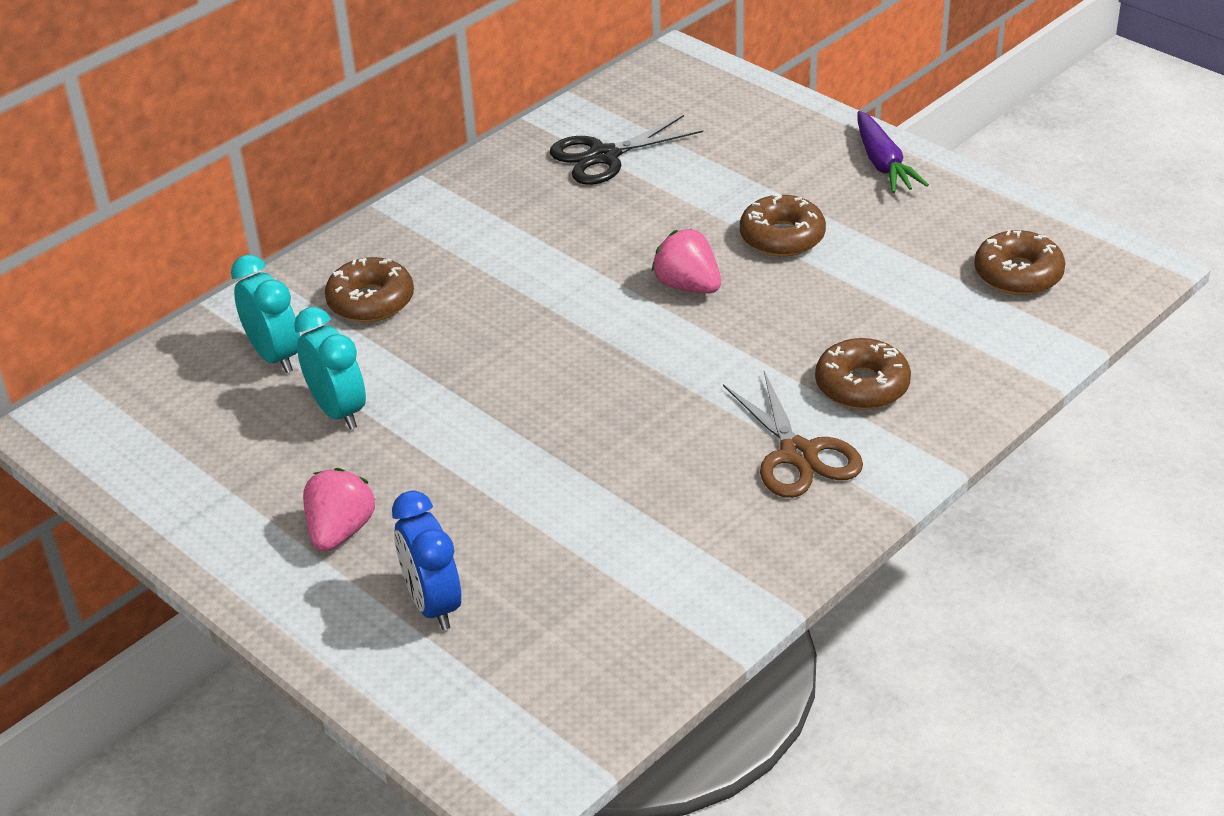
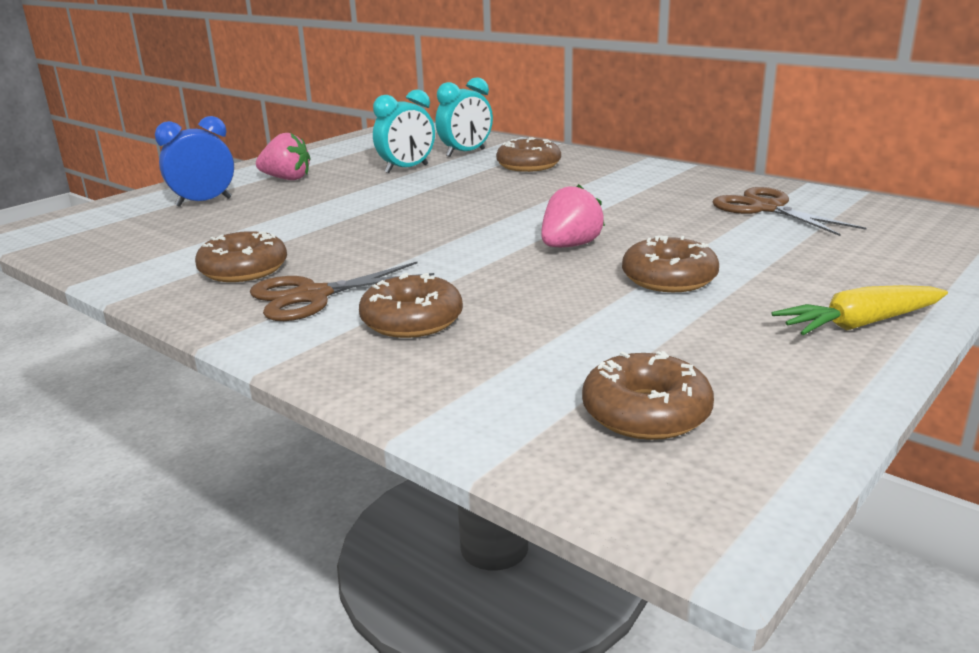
camera: 85 degrees right, 15 degrees down
(603, 156) = (766, 208): black scissors -> brown scissors
(716, 517) = (243, 270): none -> brown donut
(883, 163) = (860, 324): purple carrot -> yellow carrot

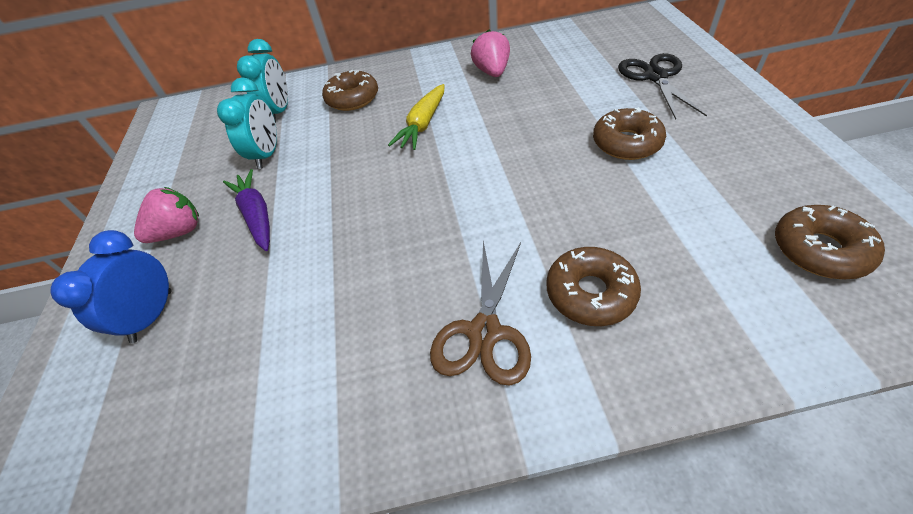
camera: 45 degrees left, 25 degrees up
(243, 270) = (373, 356): brown donut -> none
(335, 191) = (257, 215): none -> purple carrot
(570, 246) = (529, 154): pink strawberry -> pink strawberry (492, 72)
(766, 208) = (555, 57): brown scissors -> none
(834, 260) = (655, 77): none -> black scissors
(860, 324) = (750, 115): yellow carrot -> yellow carrot (423, 124)

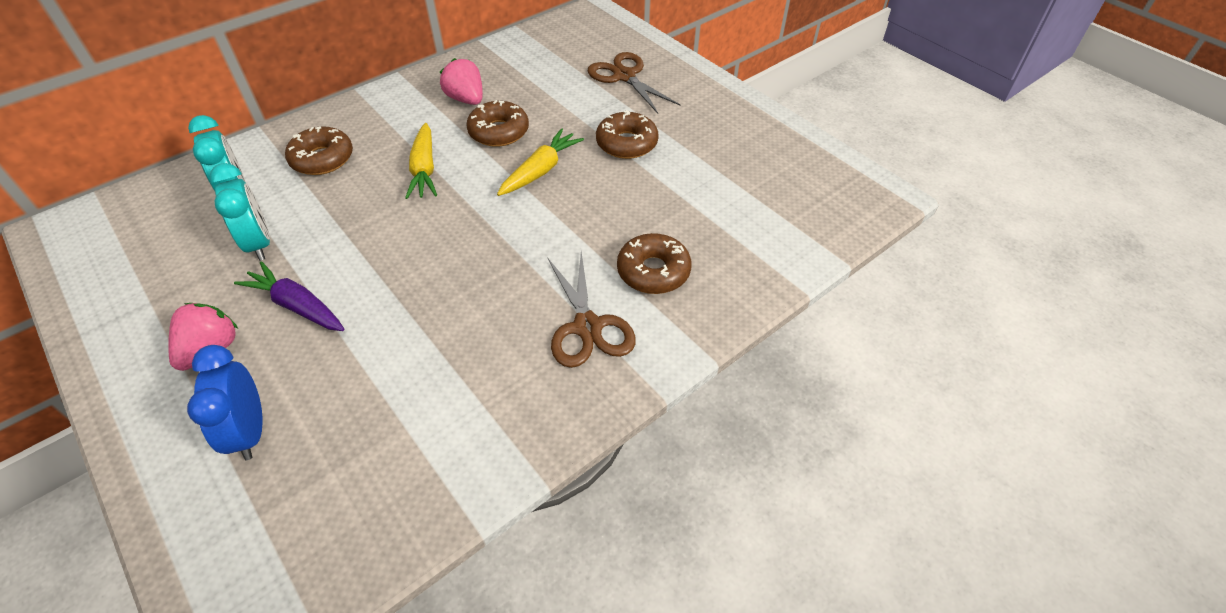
camera: 35 degrees left, 0 degrees up
(524, 150) = (540, 170): none -> yellow carrot
(655, 77) = (624, 76): black scissors -> brown scissors
(819, 250) = (792, 192): brown donut -> brown donut (499, 132)

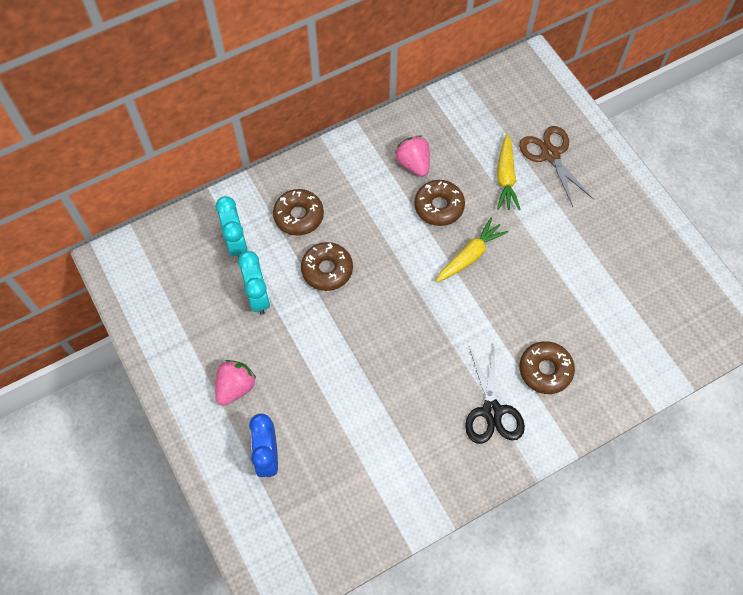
camera: 10 degrees right, 15 degrees up
(297, 306) = (290, 359): purple carrot -> none
(424, 169) = (378, 240): yellow carrot -> yellow carrot (505, 178)
(587, 327) = (491, 411): brown scissors -> black scissors
(626, 143) = (542, 236): brown donut -> brown donut (327, 270)

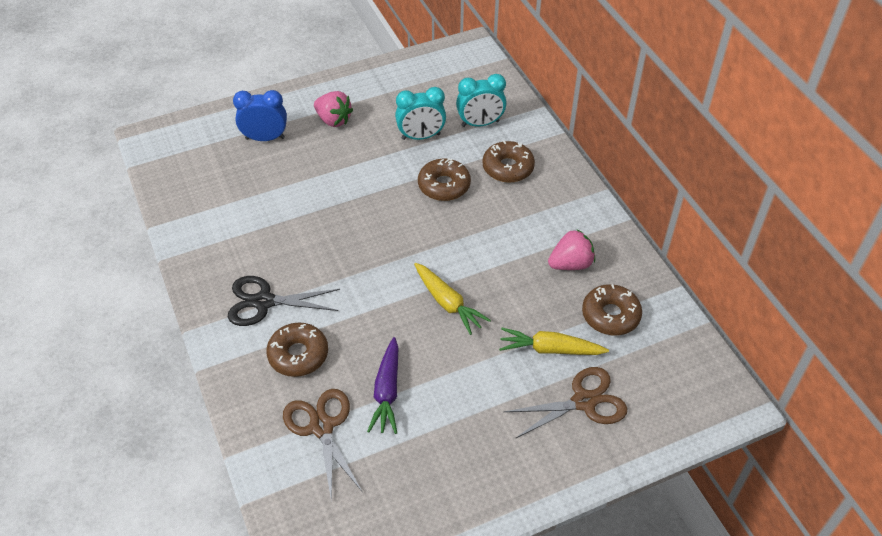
camera: 95 degrees right, 15 degrees down
(439, 206) = (513, 281): brown donut -> brown donut (610, 315)
(569, 294) = (387, 392): none -> purple carrot
(612, 339) = (322, 427): none -> brown scissors

